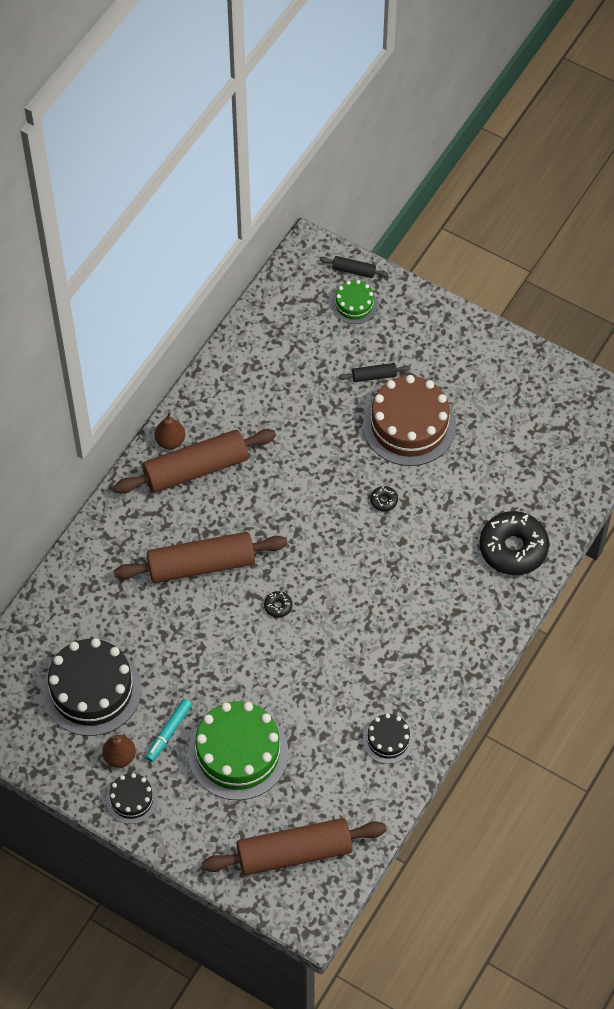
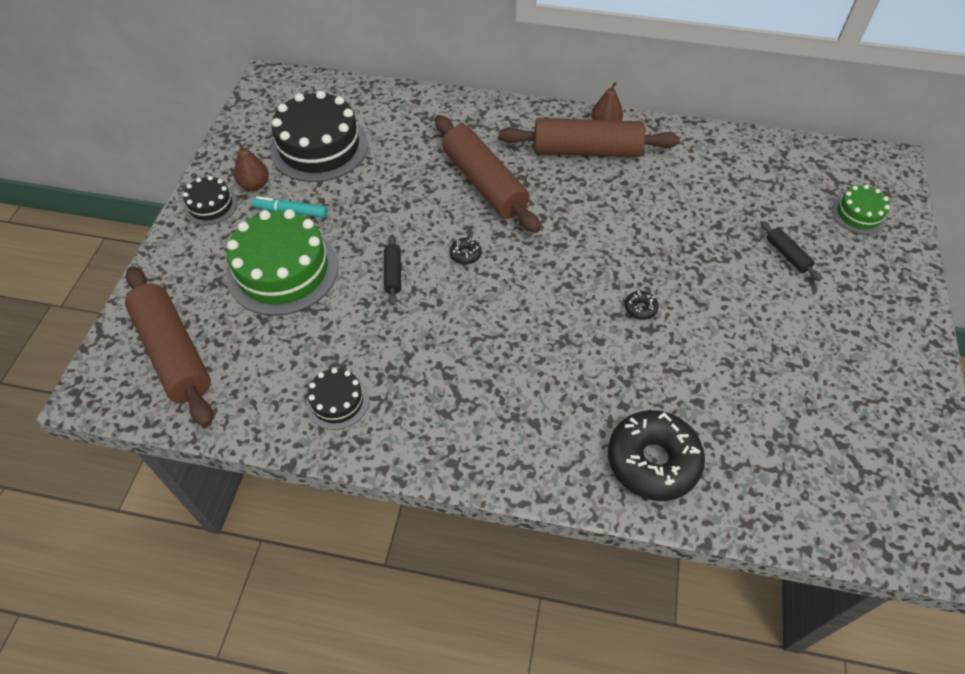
camera: 70 degrees right, 5 degrees down
(196, 469) = (586, 151): brown rolling pin -> brown rolling pin turned 45 degrees counterclockwise
(353, 270) = (898, 202): black rolling pin -> black rolling pin (393, 274)
(409, 425) = (749, 304): brown cake -> none

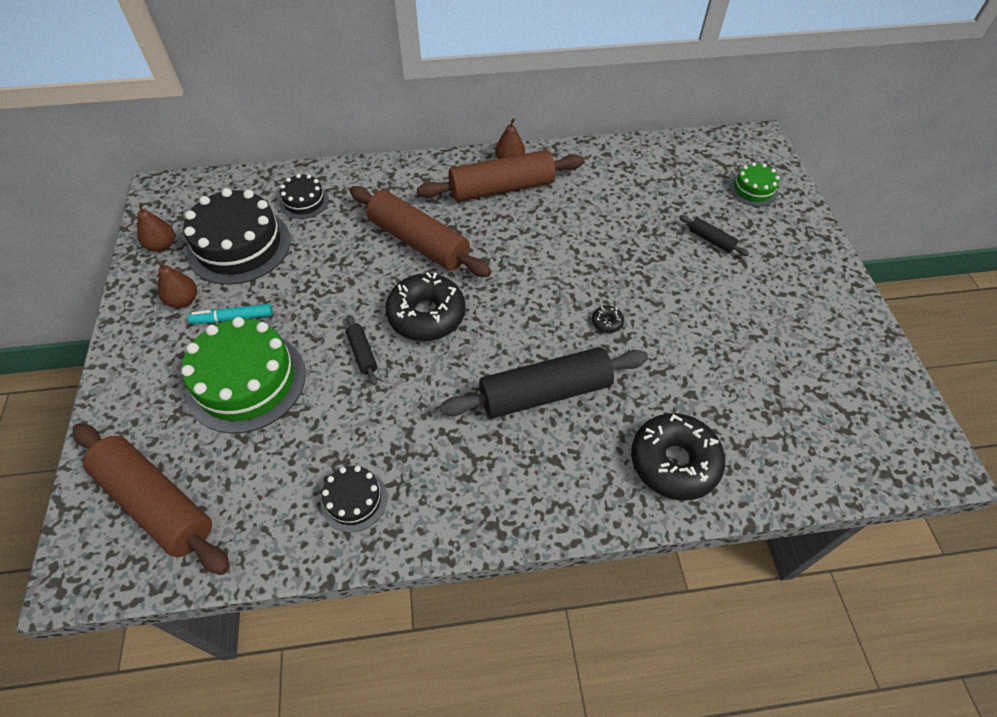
camera: 20 degrees left, 0 degrees up
(211, 205) = (142, 334): black cake -> black cake (304, 201)
(253, 131) = (162, 245): none -> brown pear
(465, 254) = (426, 315): black donut -> black donut, size x2.47
(550, 358) = (545, 393): none -> black rolling pin

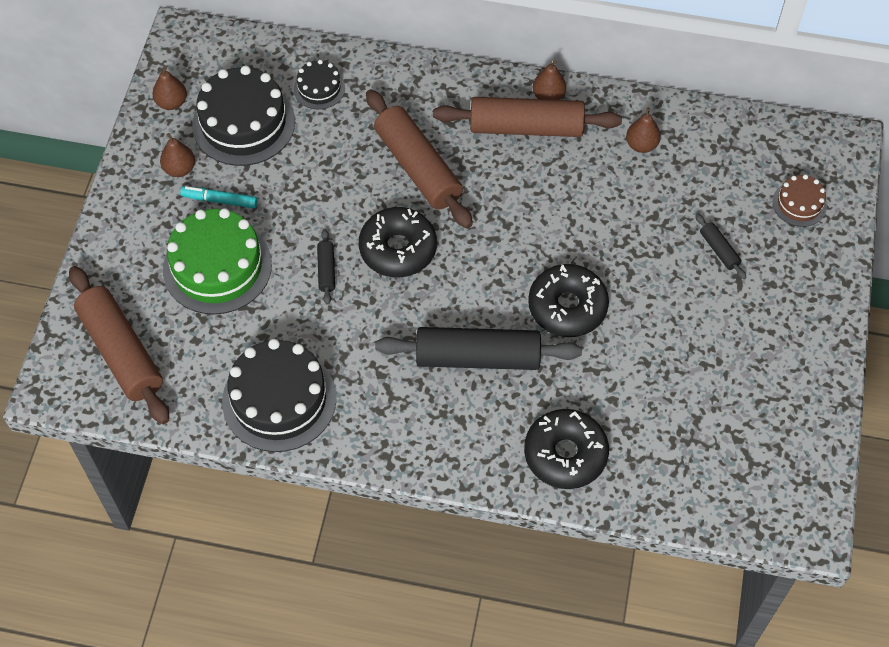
camera: 20 degrees right, 5 degrees up
(354, 500) = (279, 399): black cake -> black cake, size x1.97
(604, 178) = (641, 145): none -> brown pear
(607, 322) = (567, 307): black donut -> black donut, size x2.47
(753, 189) = (799, 204): green cake -> brown cake

